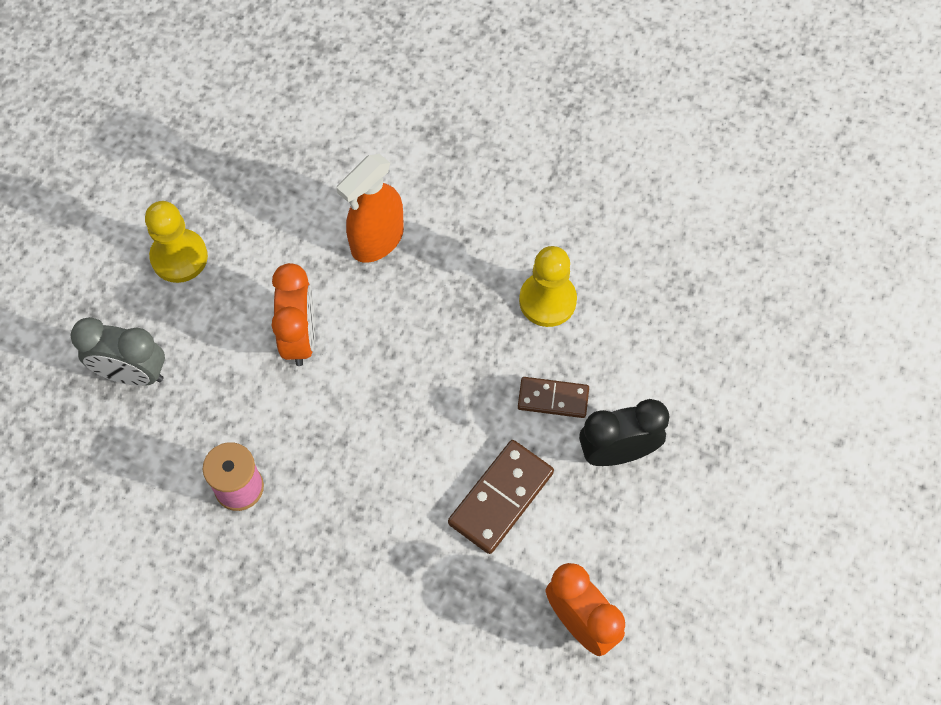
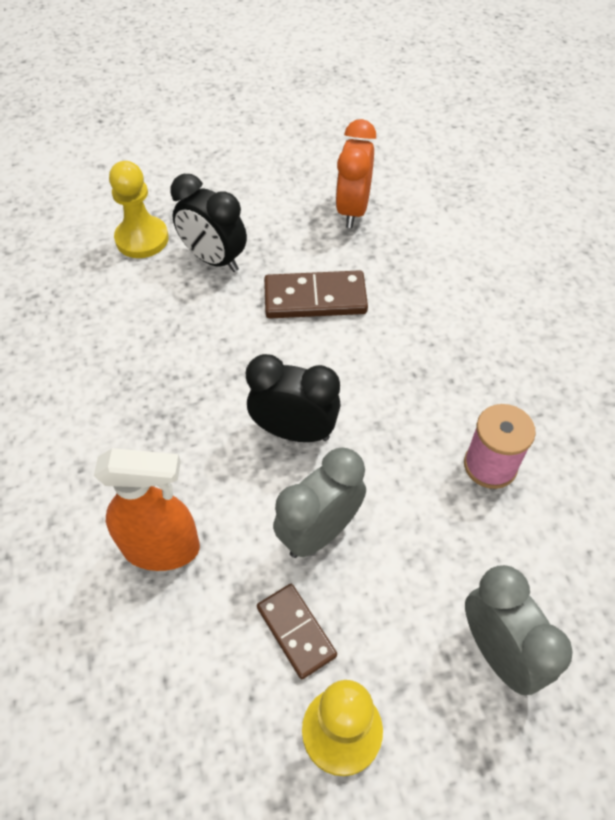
camera: 130 degrees left, 10 degrees down
(300, 337) = (319, 532): orange clock -> grey clock
(388, 381) = (294, 431): none -> black clock
(547, 300) = (118, 375): yellow pawn -> yellow pawn (142, 239)
(553, 399) = (206, 318): brown domino -> brown domino (296, 631)

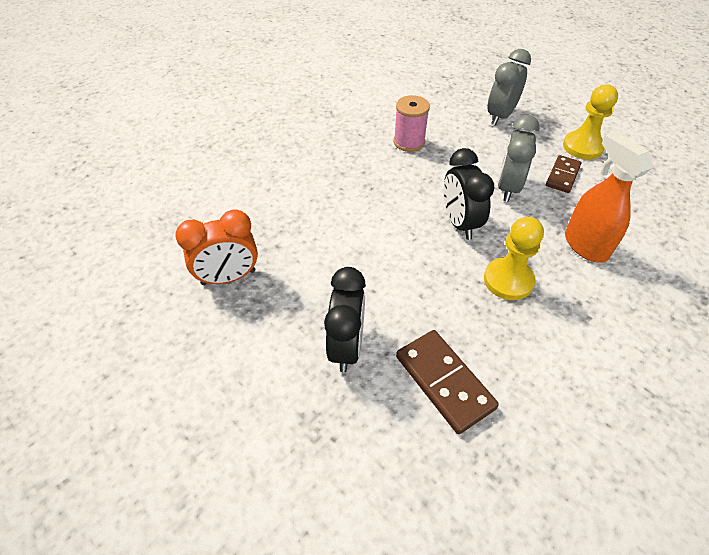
camera: 120 degrees left, 5 degrees down
(142, 239) = (359, 424): yellow pawn -> yellow pawn (508, 280)
(315, 298) = (343, 260): brown domino -> brown domino (444, 382)
(319, 532) = (508, 187): grey clock -> grey clock turned 90 degrees clockwise

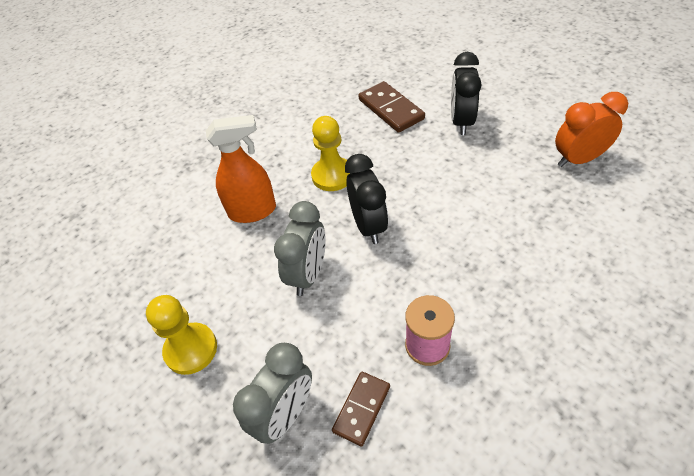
camera: 175 degrees left, 0 degrees up
(562, 176) = (239, 296): brown domino -> brown domino (362, 409)
(585, 245) = (253, 211): orange spray bottle -> orange spray bottle turned 75 degrees counterclockwise

